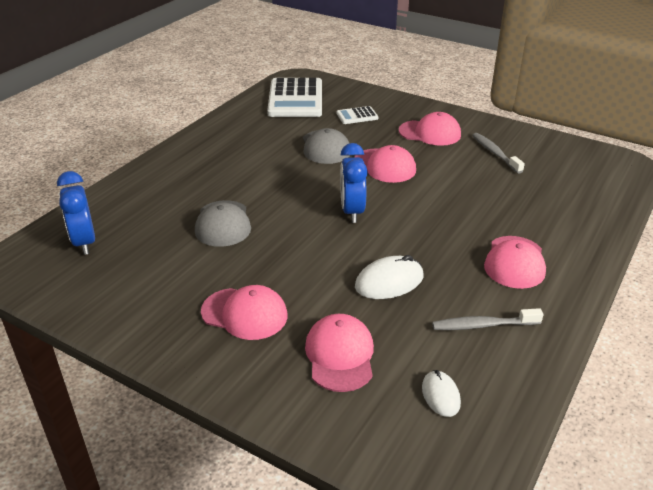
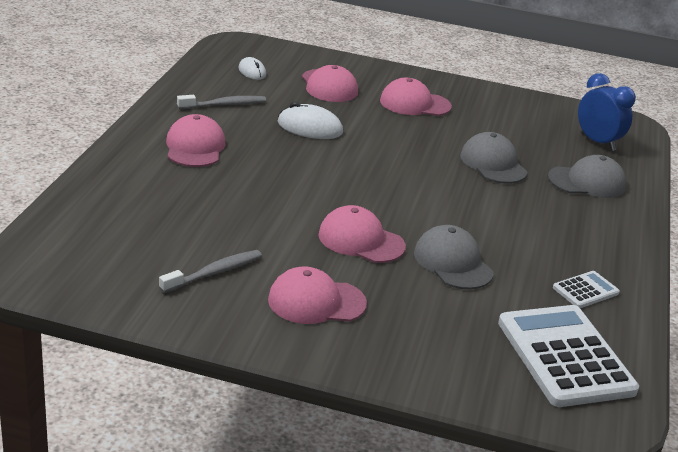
camera: 160 degrees right, 5 degrees down
(152, 199) = (587, 182): none -> grey cap
(352, 211) = (372, 183): blue clock -> none
(357, 116) = (442, 327): white calculator -> white calculator (585, 290)
(389, 282) = (309, 127): white mouse -> white mouse turned 60 degrees clockwise
(495, 153) = (214, 272): grey toothbrush -> grey toothbrush turned 90 degrees counterclockwise

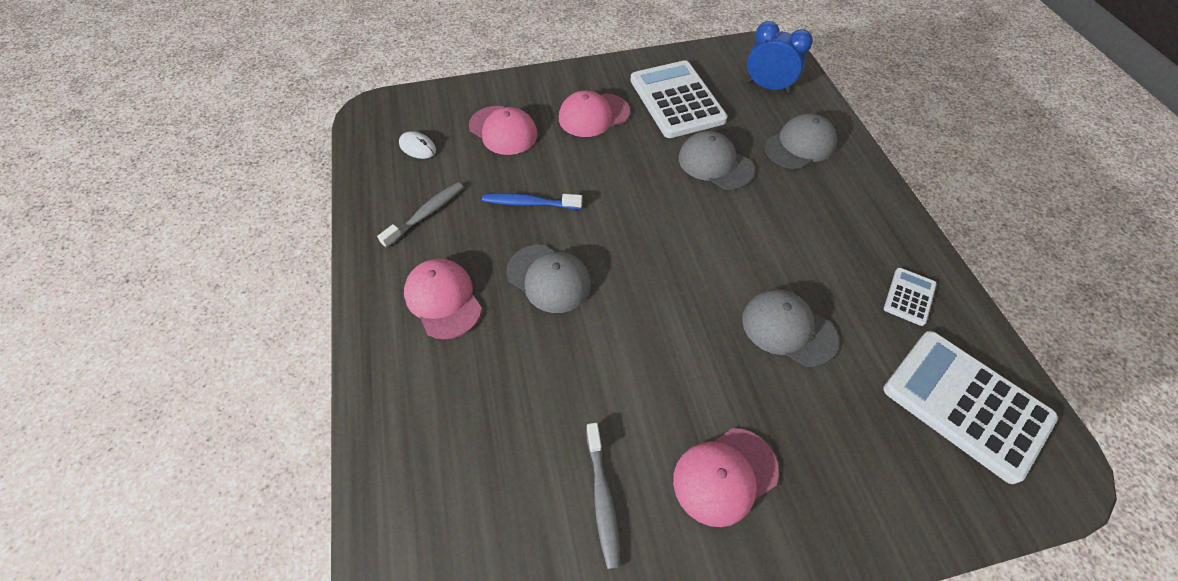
camera: 25 degrees left, 25 degrees up
(214, 272) = (602, 498): grey toothbrush -> grey toothbrush turned 150 degrees clockwise
(284, 167) = (549, 278): none -> grey cap
(309, 127) = (529, 203): white mouse -> blue toothbrush
(361, 240) = (693, 349): pink cap -> none
(500, 120) = (677, 100): none -> white calculator

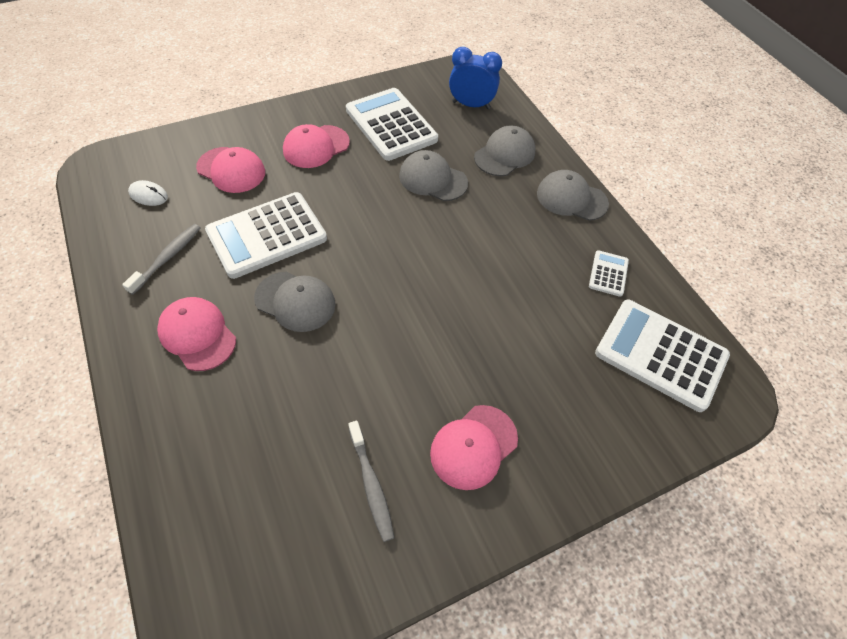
camera: 15 degrees left, 0 degrees up
(529, 203) = (267, 235): blue toothbrush -> white calculator
(788, 329) = (512, 315): grey cap -> grey cap (571, 198)

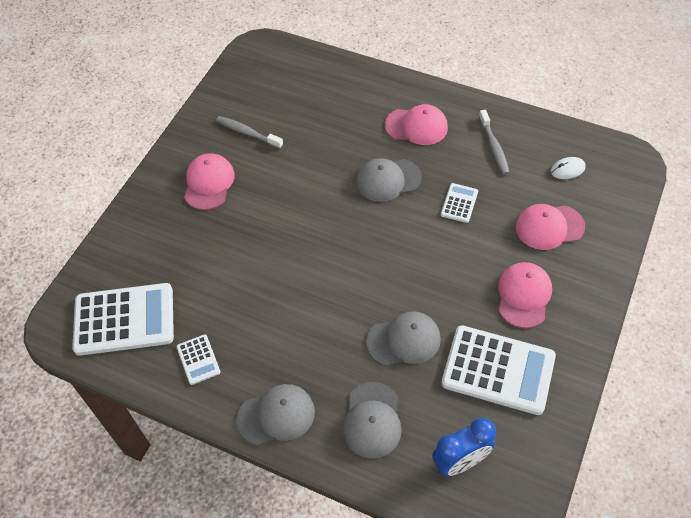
camera: 145 degrees right, 0 degrees up
(267, 235) = (459, 203): white calculator -> white calculator, size x0.47

